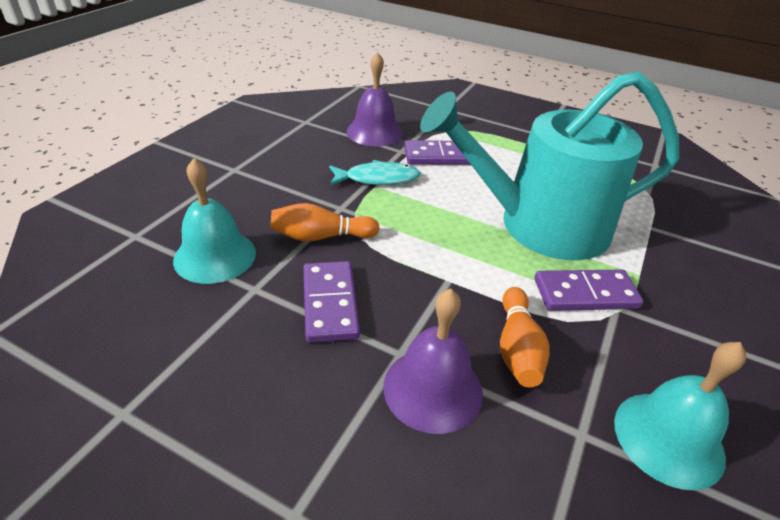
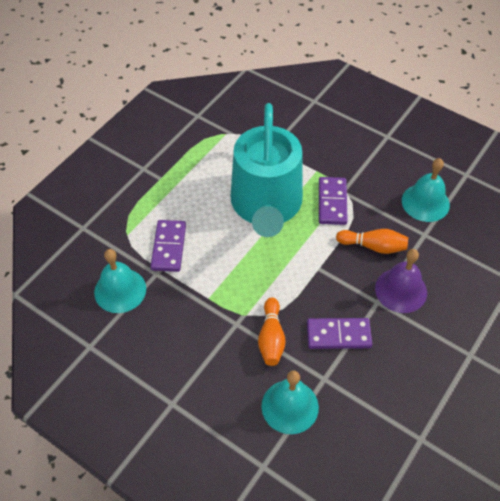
camera: 80 degrees left, 15 degrees up
(374, 132) = (120, 290): purple bell -> turquoise bell
(378, 179) = (198, 295): turquoise fish -> none

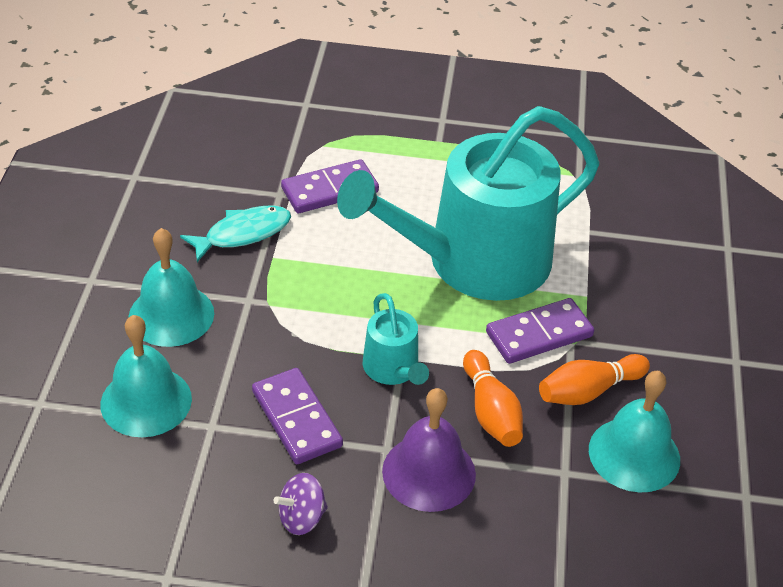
camera: 60 degrees right, 10 degrees down
(120, 290) = (232, 171): turquoise bell -> turquoise bell (171, 315)
(179, 306) = (243, 234): none -> turquoise fish
(271, 338) = (246, 344): orange bowling pin -> orange bowling pin (588, 391)
(325, 276) = (393, 369): none -> turquoise watering can
(406, 359) = (301, 518): none -> purple spinning top

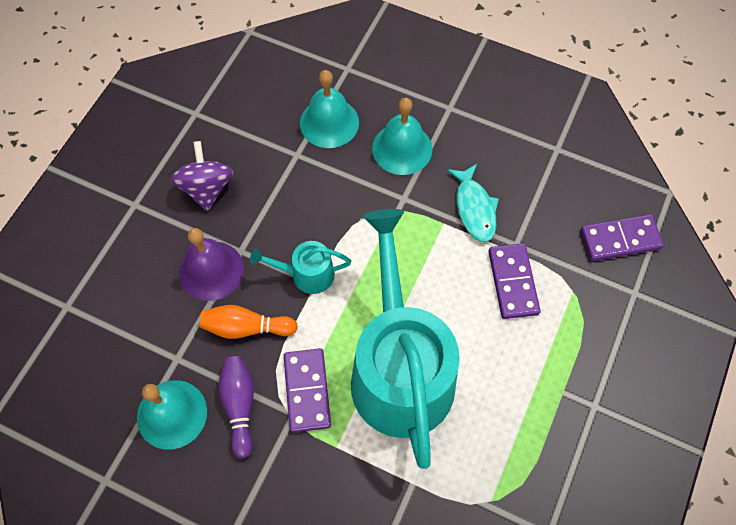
camera: 110 degrees right, 20 degrees up
(296, 419) = (284, 203): purple domino -> purple domino (620, 239)
(301, 518) = (207, 188): purple spinning top -> purple spinning top, size x1.55
(588, 391) = (239, 406): orange bowling pin -> purple bowling pin

